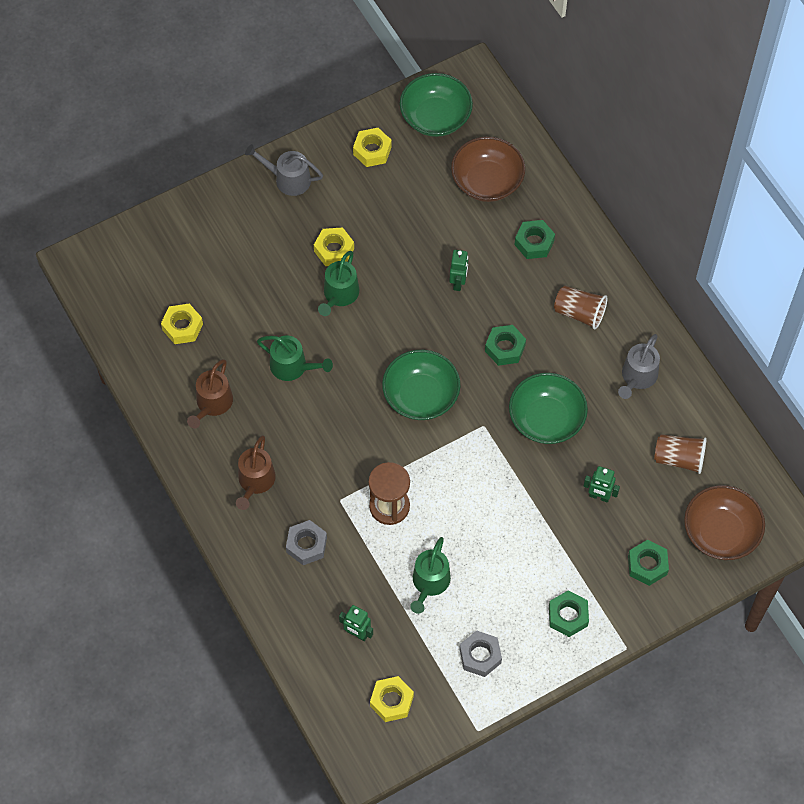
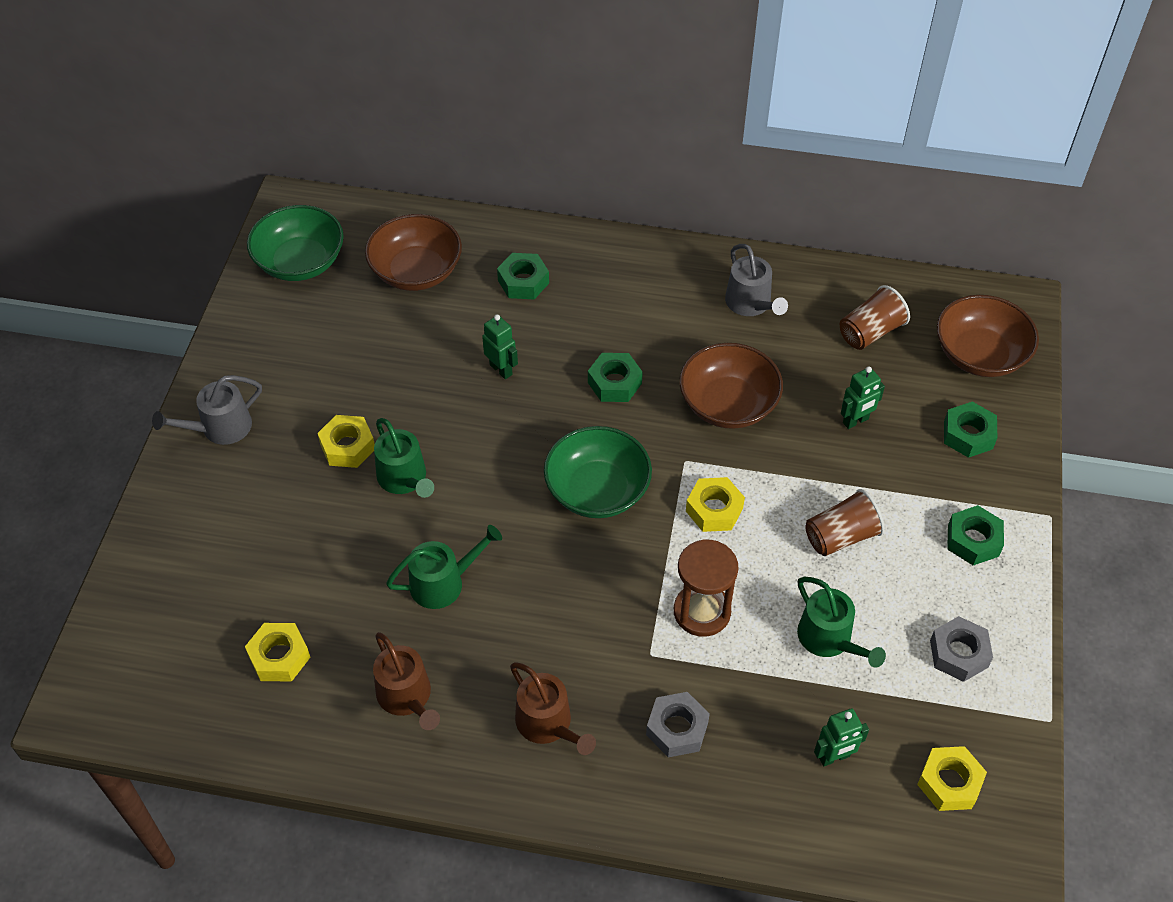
camera: 50 degrees left, 10 degrees down
(372, 151) = (274, 336): yellow nut -> yellow nut (714, 509)
(546, 419) = (728, 404): green bowl -> brown bowl
(579, 313) = (636, 300): brown cup -> brown cup (841, 536)

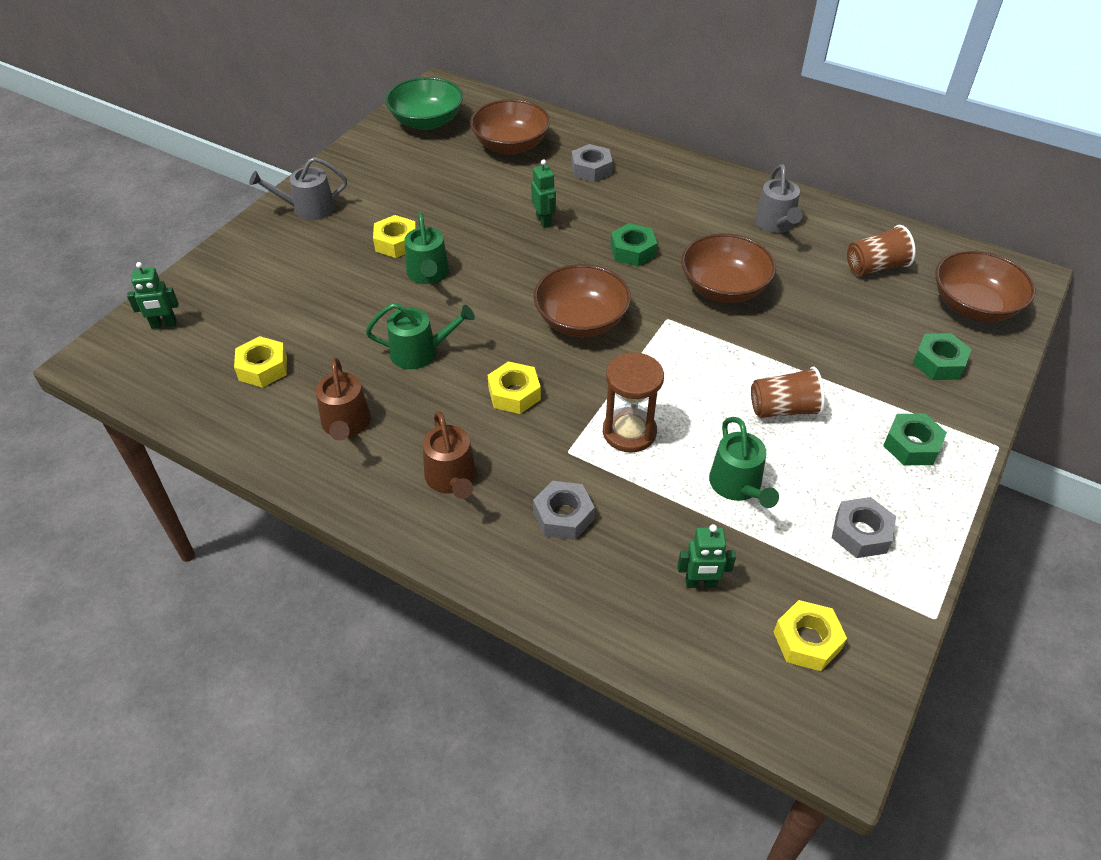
camera: 20 degrees right, 5 degrees down
(523, 282) = (591, 169): green nut -> grey nut
(597, 490) = (581, 320): green bowl -> brown bowl
(714, 509) = (676, 359): yellow nut -> yellow nut (514, 394)
(855, 421) = (835, 327): green robot -> green robot (164, 324)

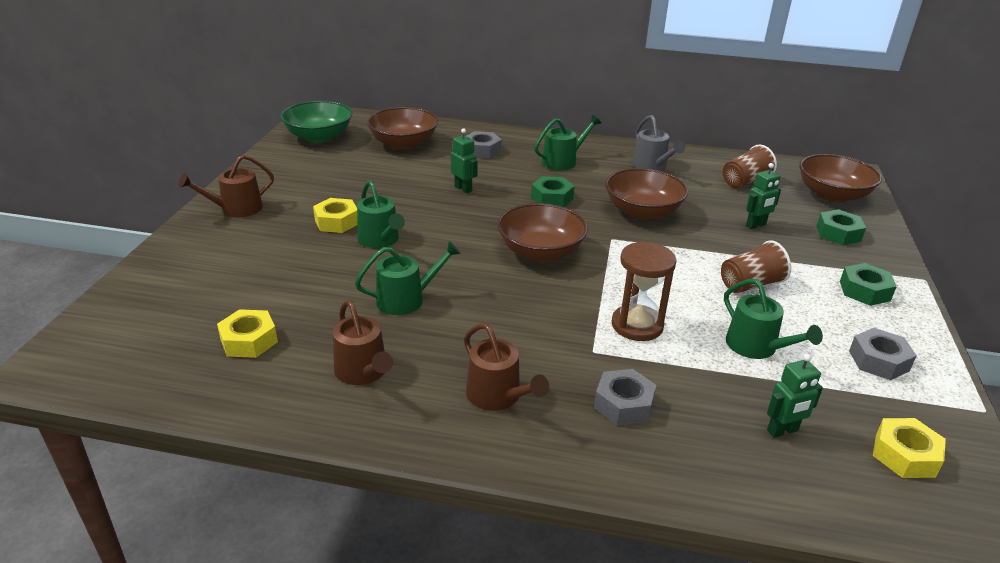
camera: 20 degrees left, 15 degrees down
(164, 324) = (119, 323): green robot -> green robot (756, 225)
(308, 208) = (236, 209): grey watering can -> brown watering can
(514, 394) = (515, 315): yellow nut -> none
(674, 200) = (563, 161): none -> green watering can

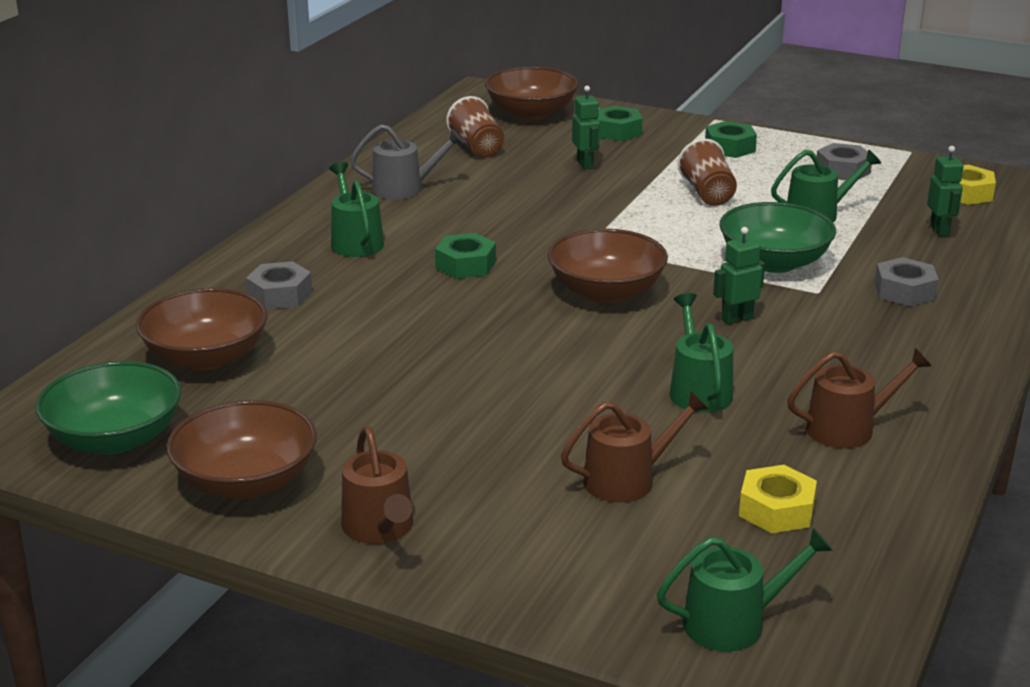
camera: 75 degrees left, 5 degrees down
(337, 222) = (467, 432): yellow nut -> none
(380, 240) = (537, 399): green watering can -> green watering can (733, 623)
(463, 189) = (405, 323): green robot -> green robot (737, 319)
(498, 396) = (892, 352): brown watering can -> brown watering can (627, 480)
(637, 325) = (774, 262): brown hourglass -> green bowl
(642, 211) = (527, 216): brown bowl -> brown bowl (246, 482)

